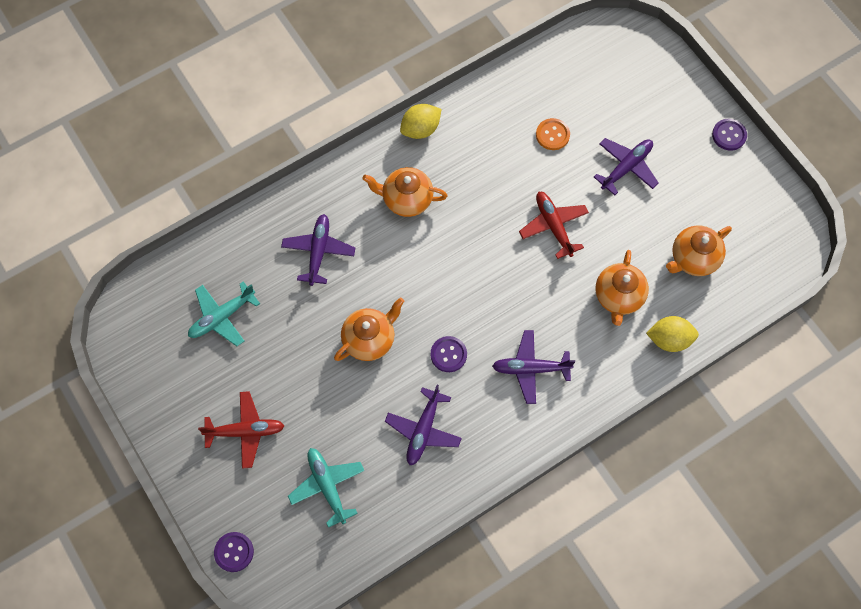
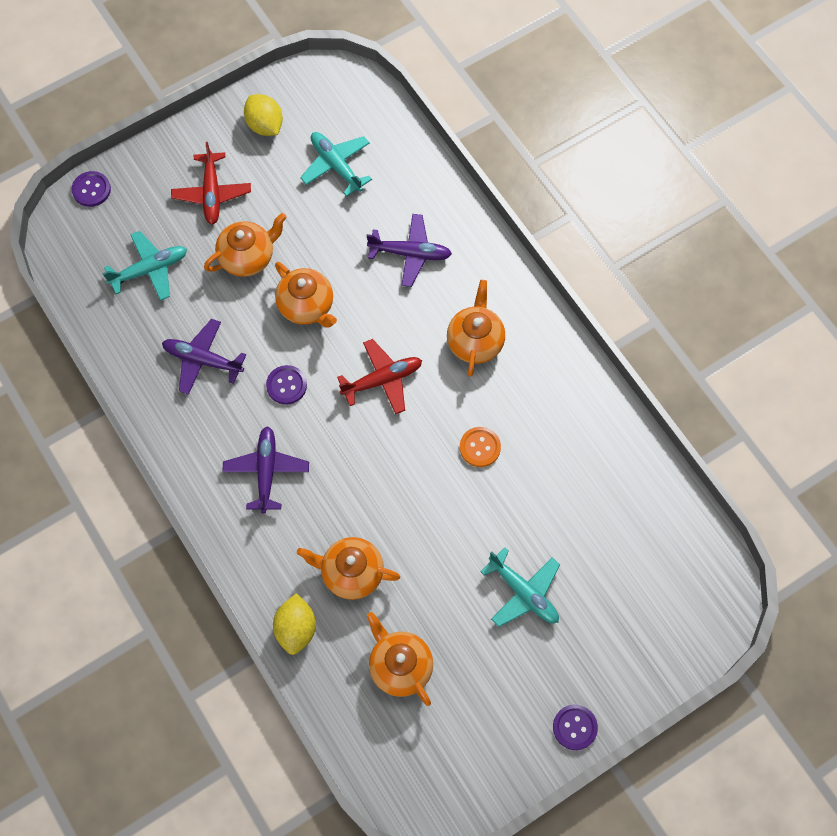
camera: 90 degrees right, 0 degrees up
(317, 394) = (248, 257): none -> orange teapot
(420, 129) = (567, 356): yellow lemon -> yellow lemon (265, 125)
(552, 135) = (566, 506): orange button -> orange button (480, 447)
(553, 226) = (443, 502): red plane -> red plane (382, 380)
(626, 167) = (523, 592): purple plane -> turquoise plane

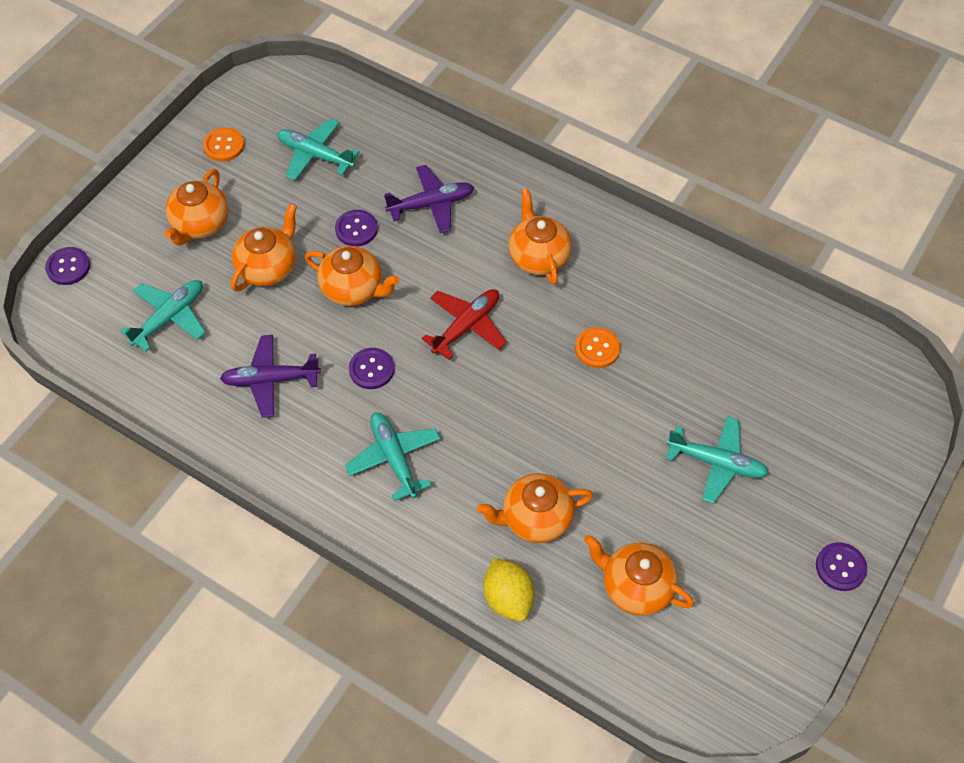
camera: 25 degrees left, 10 degrees down
(212, 193) = (200, 224): red plane -> orange teapot
(265, 125) = (224, 146): yellow lemon -> orange button
(266, 471) = (394, 458): purple plane -> turquoise plane
(336, 251) = (356, 229): none -> purple button

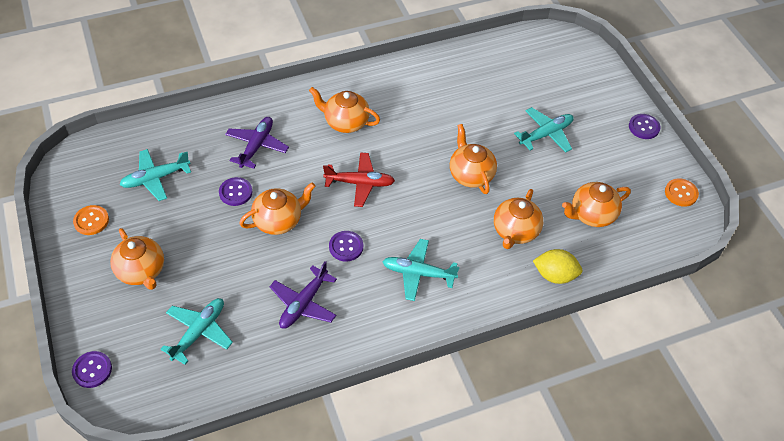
camera: 55 degrees left, 5 degrees down
(170, 317) = (199, 332): turquoise plane -> turquoise plane turned 45 degrees clockwise
(268, 268) = (216, 254): orange teapot -> orange teapot (470, 175)
(466, 326) = (360, 183): red plane -> red plane turned 105 degrees clockwise
(597, 349) = (431, 136): orange button -> orange button (681, 193)

